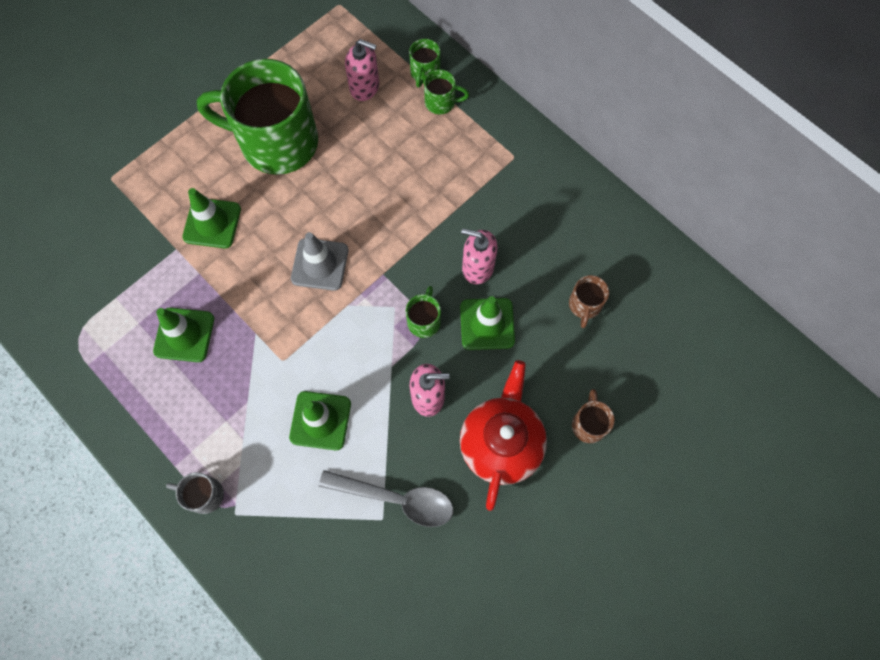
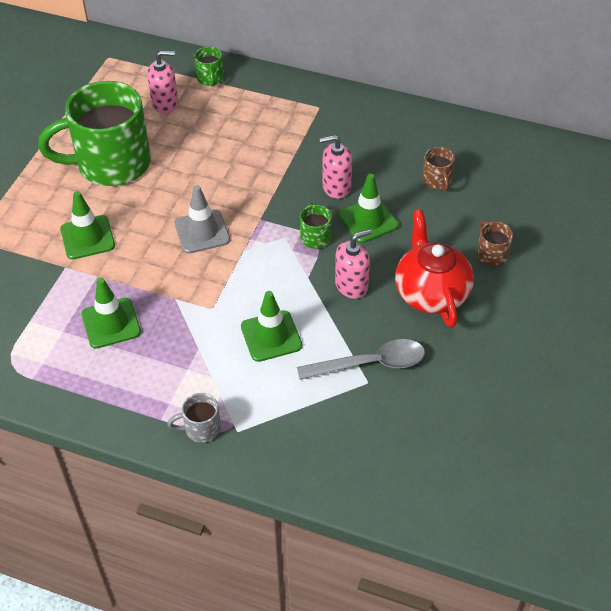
camera: 25 degrees left, 20 degrees down
(441, 102) = (236, 93): green mug -> none

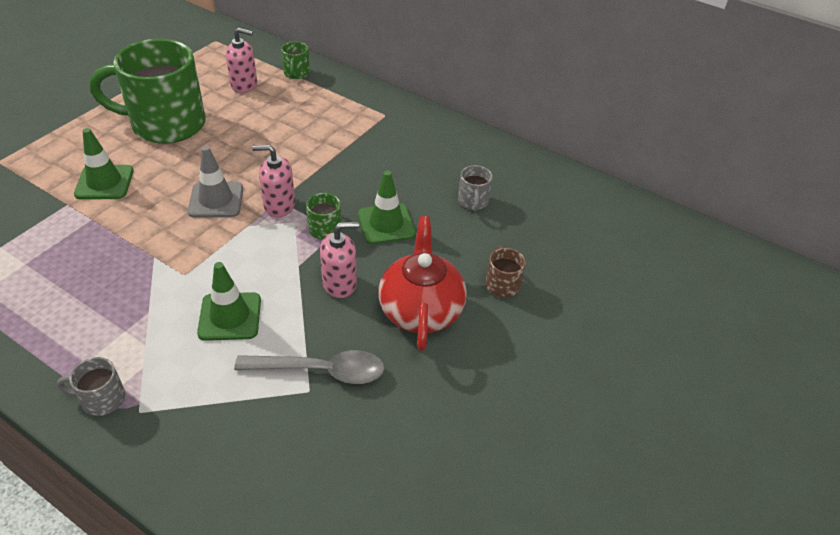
camera: 10 degrees right, 5 degrees down
(111, 323) = (76, 267): green traffic cone -> none
(336, 187) = (368, 187): pink soap dispenser -> pink soap dispenser (279, 205)
(437, 181) = (473, 201): brown mug -> grey mug

